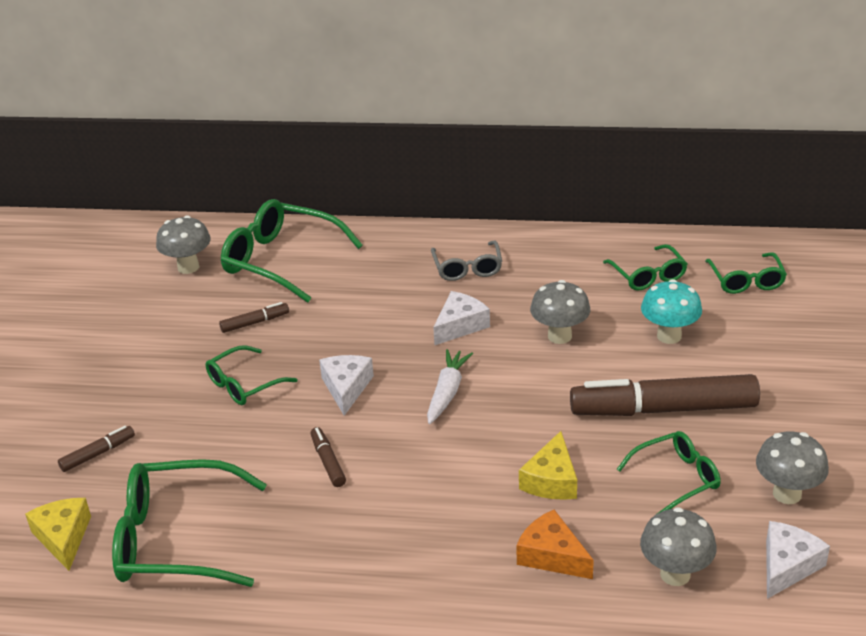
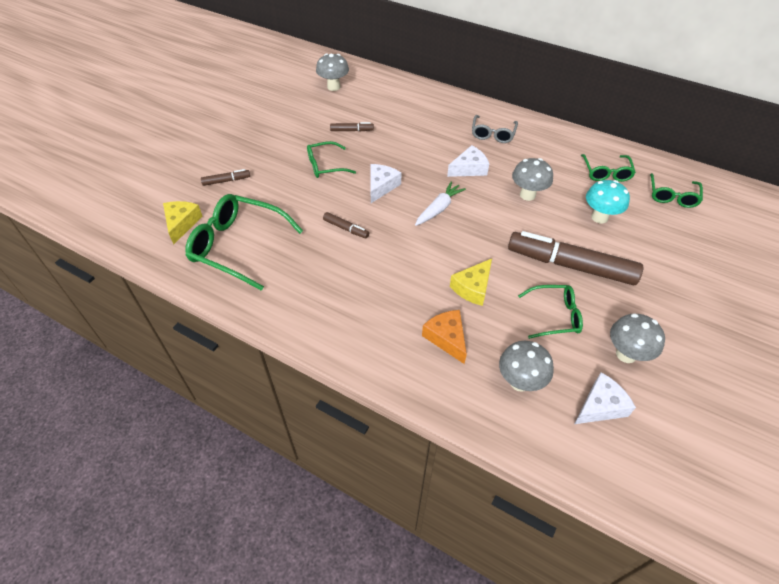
camera: 20 degrees right, 15 degrees up
(281, 260) = (386, 98): green glasses -> none
(328, 462) = (346, 229): brown marker -> brown marker turned 120 degrees clockwise

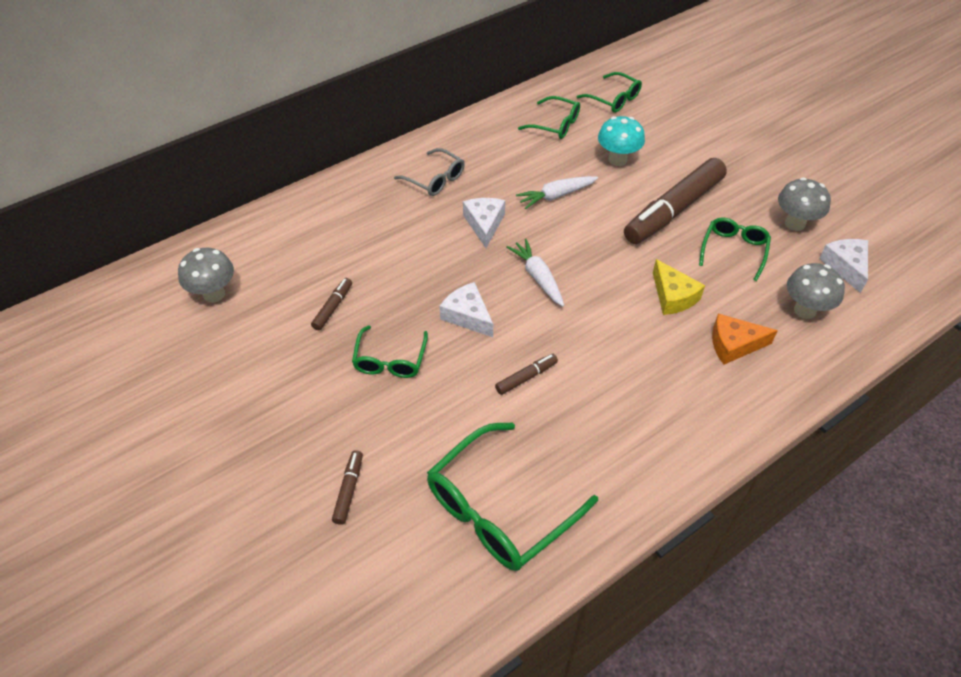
camera: 65 degrees left, 0 degrees up
(182, 223) = (414, 573): yellow cheese -> none
(527, 195) = (556, 196): grey mushroom -> white carrot

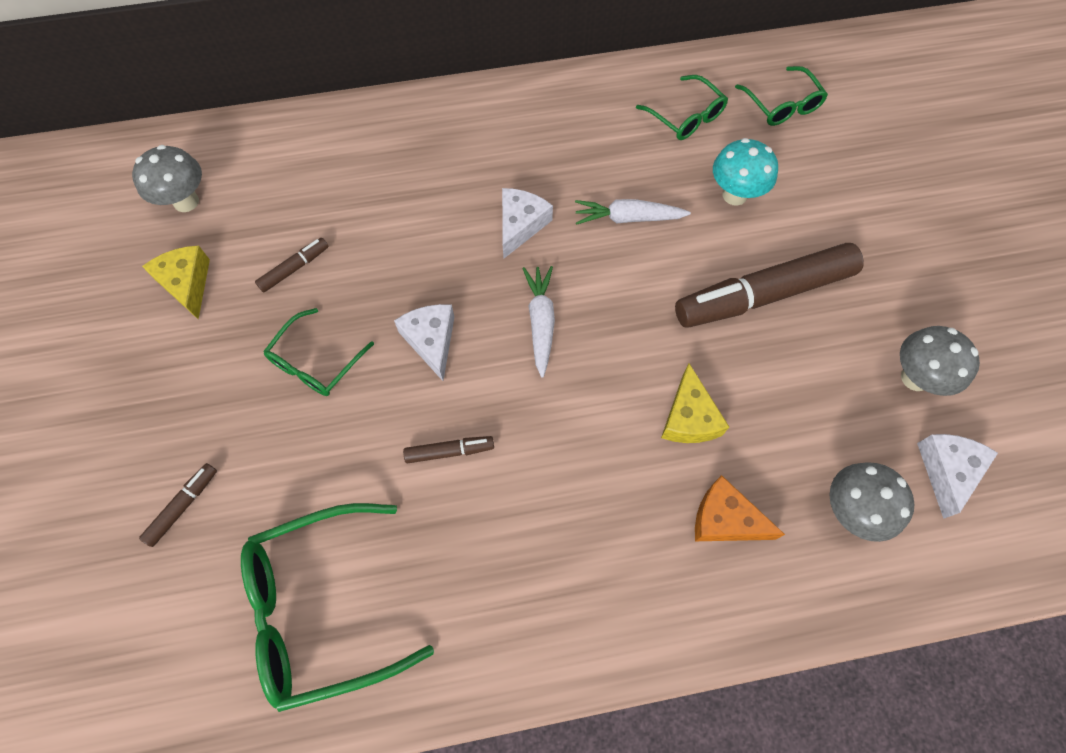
camera: 25 degrees right, 15 degrees up
(252, 347) = (187, 284): none -> yellow cheese
(435, 179) = (499, 142): grey glasses -> none
(734, 250) = (808, 384): green glasses -> none

